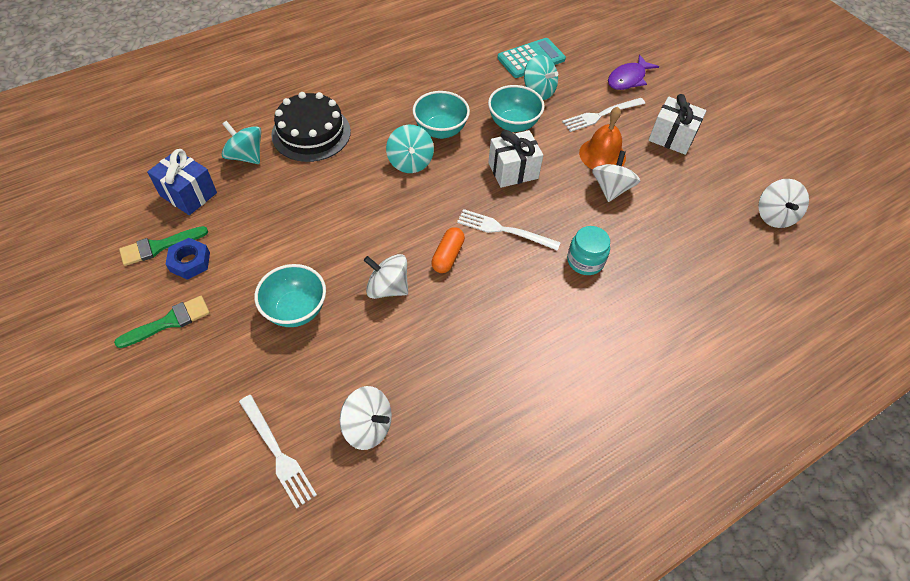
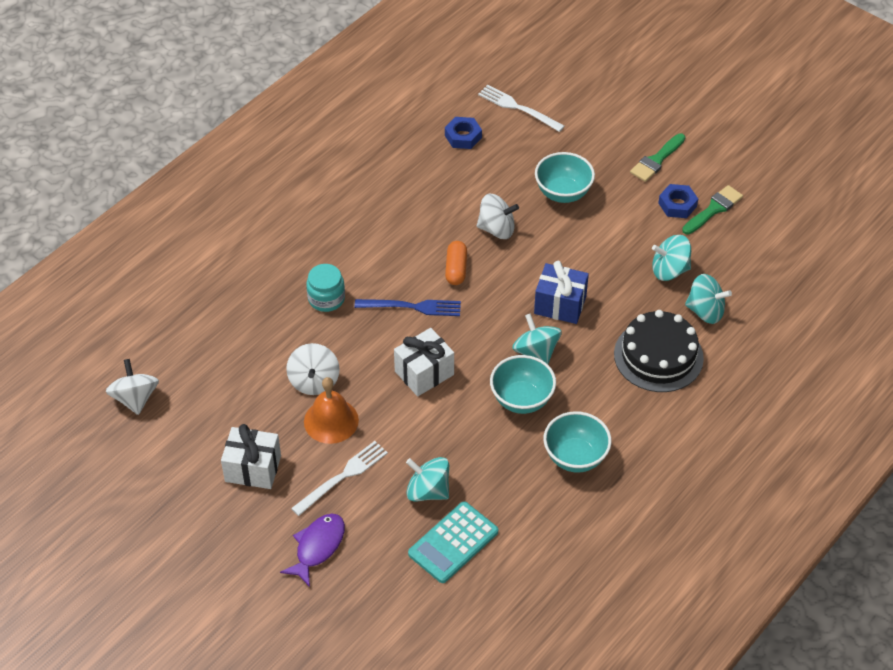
camera: 165 degrees right, 5 degrees down
(188, 194) = (728, 259): blue gift -> blue gift (560, 305)
(249, 199) = (669, 270): none -> turquoise spinning top
(368, 426) = (463, 136): white spinning top -> blue nut
(504, 230) = (412, 307): white fork -> blue fork
(513, 124) = (443, 432): turquoise bowl -> turquoise bowl (575, 457)

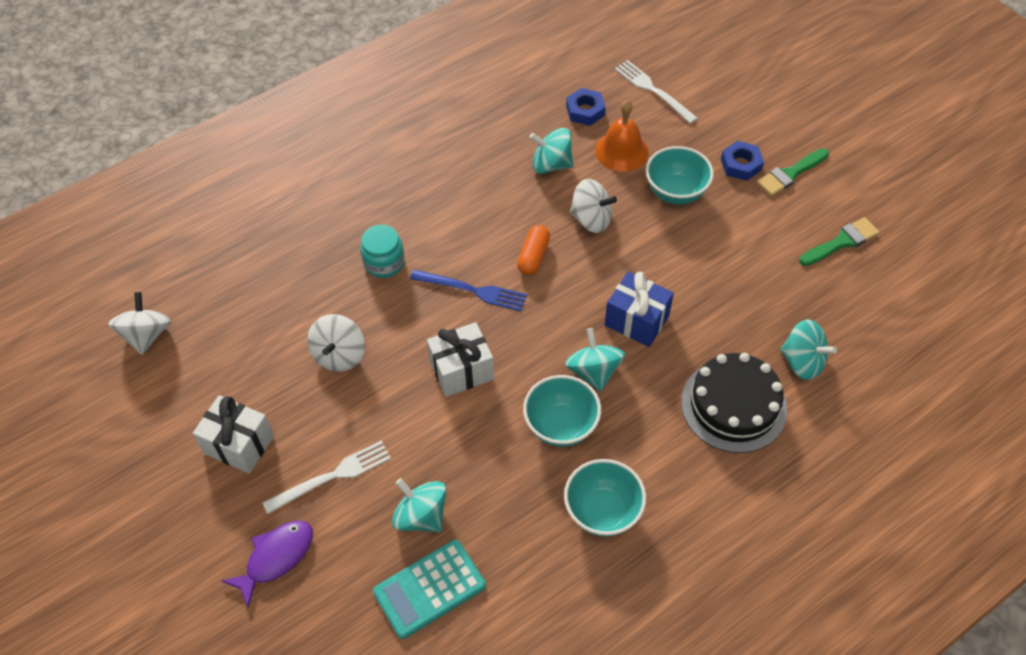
camera: 15 degrees right, 5 degrees up
(331, 421) = (342, 405): orange bell -> orange bell (621, 151)
(669, 270) = (772, 304): turquoise spinning top -> turquoise spinning top (551, 164)
(677, 205) = (801, 229): blue nut -> blue nut (741, 165)

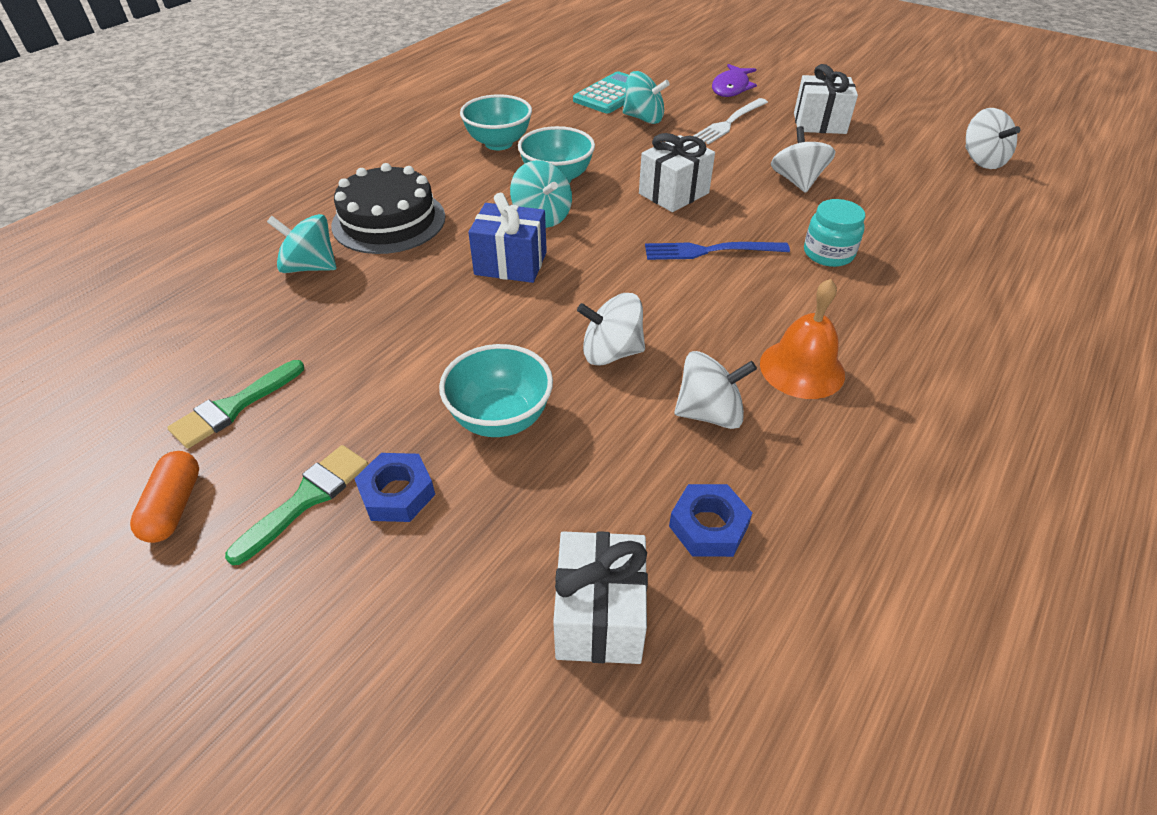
camera: 160 degrees right, 10 degrees down
(533, 256) = (662, 296): orange capsule -> orange capsule (174, 506)
(551, 164) = (709, 413): turquoise spinning top -> white spinning top
(621, 151) = (609, 464): orange bell -> orange bell (802, 368)
(653, 90) = (599, 616): white fork -> white gift

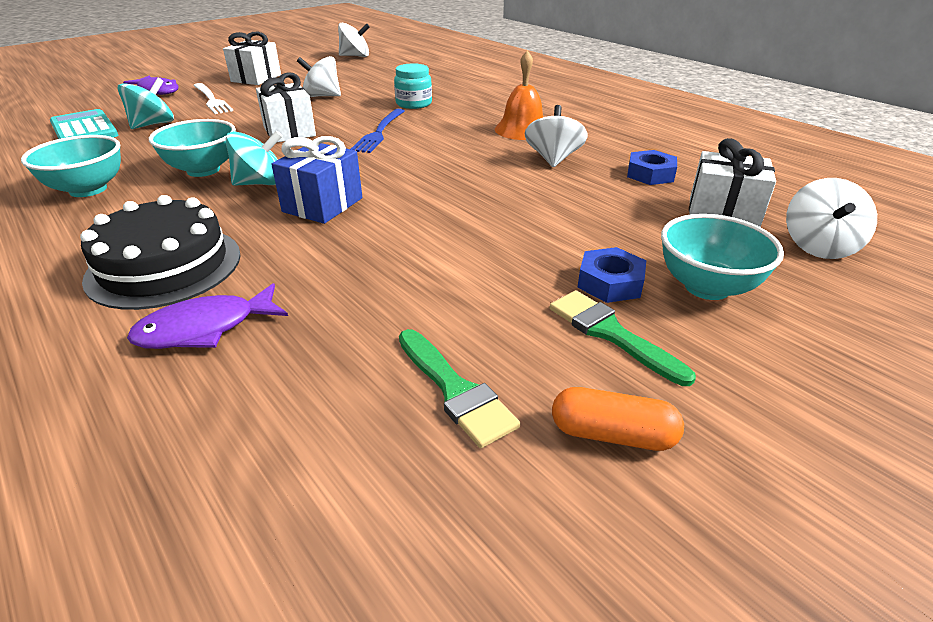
camera: 75 degrees left, 10 degrees down
(310, 267) = (205, 328): turquoise spinning top -> purple fish
(500, 419) = (533, 229): turquoise bowl -> turquoise bowl (707, 287)
(611, 352) = (476, 180): white spinning top -> white spinning top (818, 246)

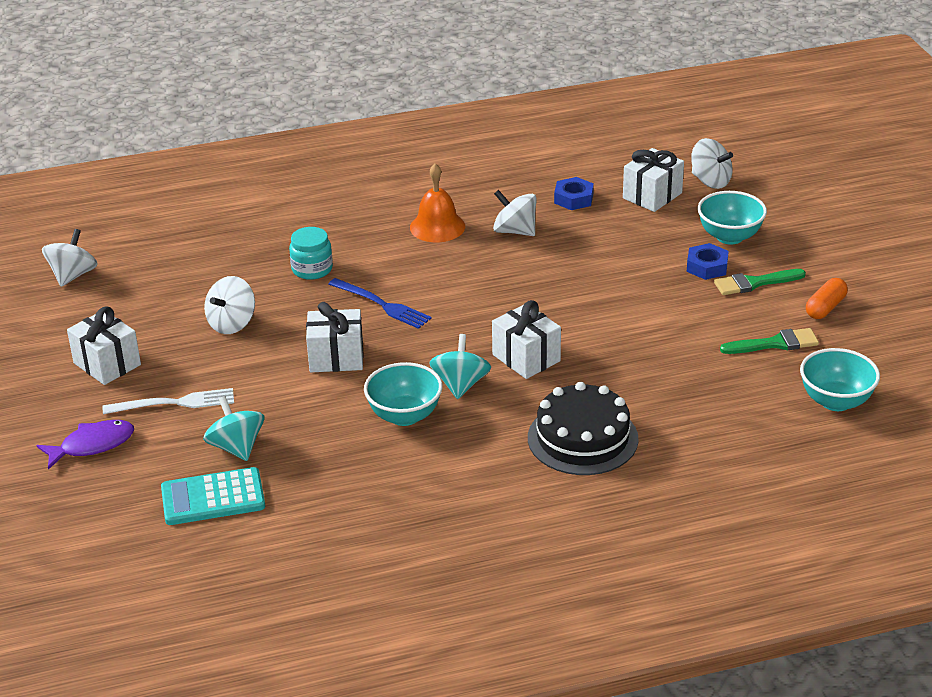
camera: 65 degrees left, 0 degrees up
(88, 189) = (405, 483): turquoise bowl -> turquoise bowl (835, 401)
(205, 328) = (674, 422): purple fish -> none
(323, 205) = (526, 358): blue gift -> white gift

